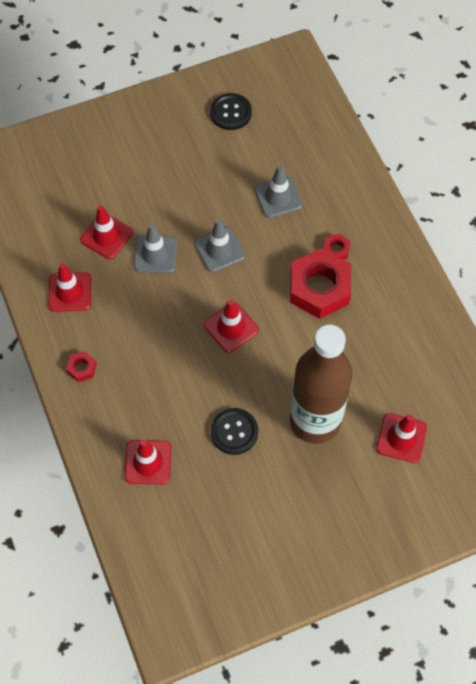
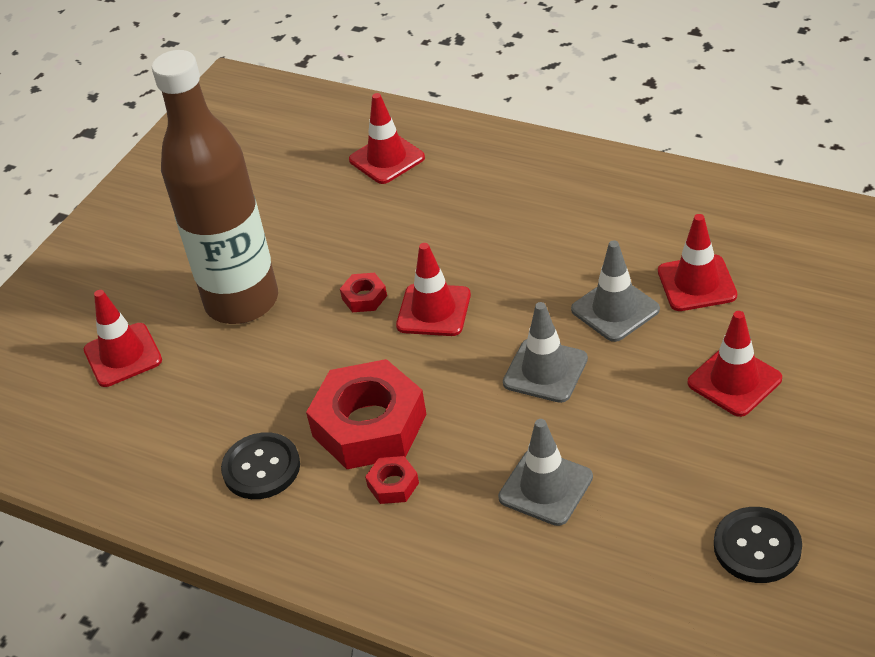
camera: 145 degrees right, 20 degrees down
(70, 292) = (656, 211): red traffic cone -> red traffic cone (734, 381)
(82, 368) = (550, 170): red nut -> red nut (364, 297)
(234, 432) = (324, 235): black button -> black button (261, 468)

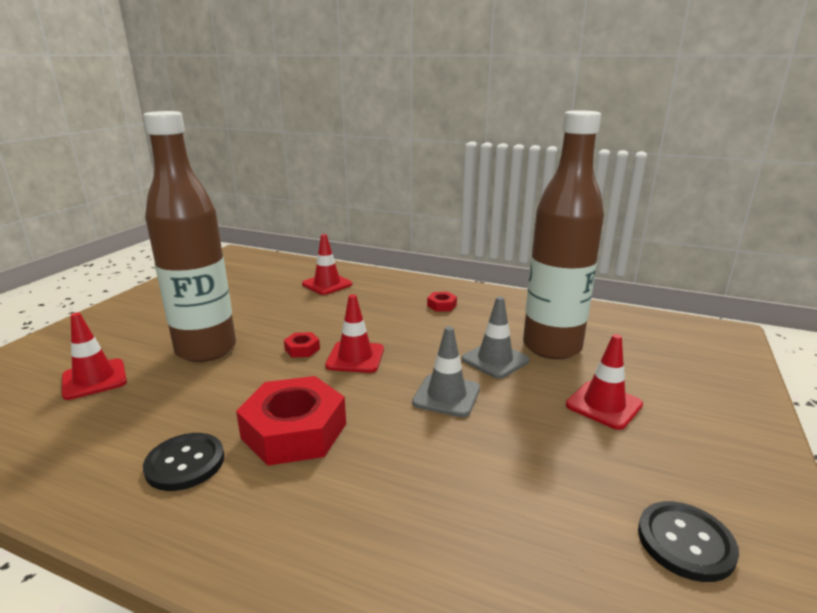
camera: 10 degrees left, 20 degrees down
(393, 484) = (310, 479): red nut -> red nut (442, 305)
(545, 487) = (458, 483): grey traffic cone -> none
(697, 283) = (552, 347): red traffic cone -> brown bottle

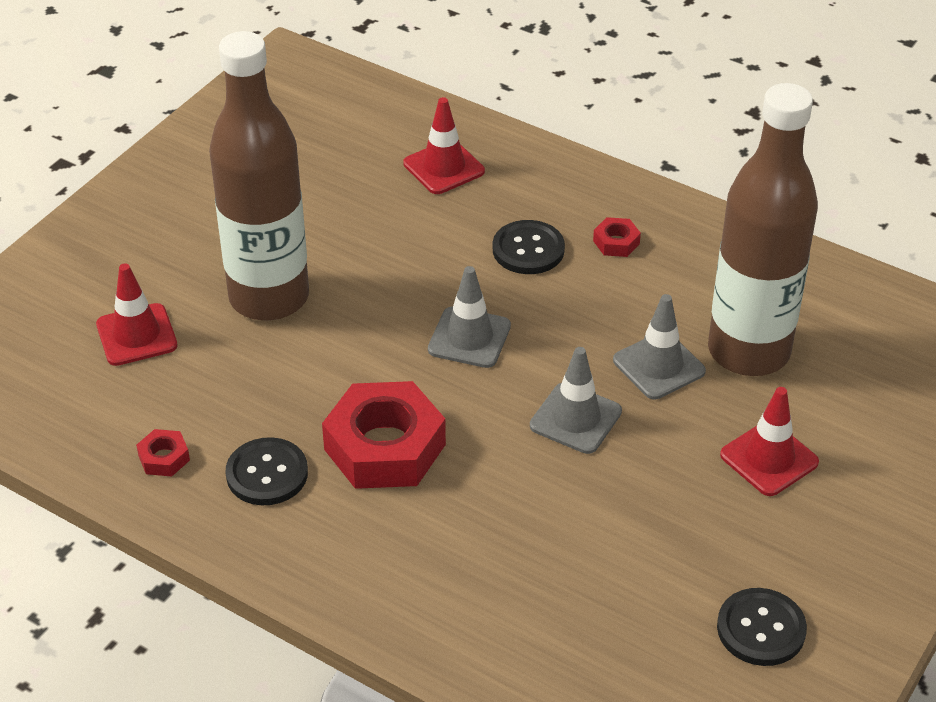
camera: 10 degrees right, 20 degrees up
(302, 349) = (398, 313): red nut -> red nut (164, 458)
(355, 357) = (469, 338): red traffic cone -> grey traffic cone
(387, 313) = (528, 249): none -> black button

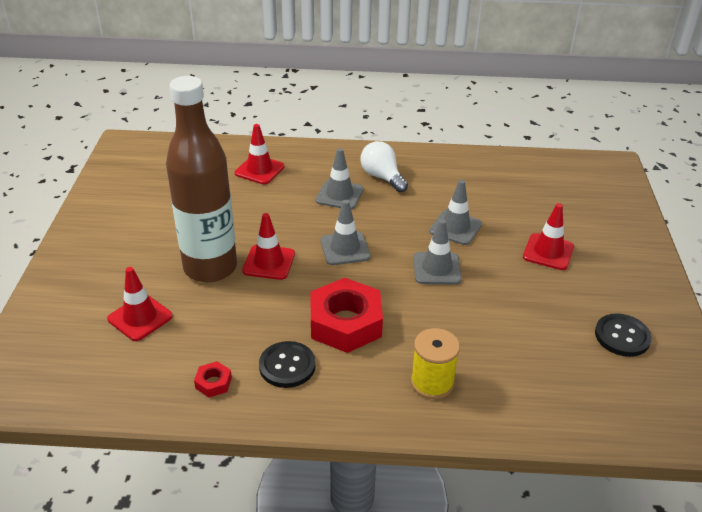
camera: 30 degrees left, 5 degrees down
(350, 319) = (269, 262): none -> red traffic cone
(432, 575) = (432, 382): none -> yellow spool
(528, 249) = (339, 195): black button -> grey traffic cone
(616, 242) = (382, 177): red nut -> white light bulb
(748, 351) = (492, 206): brown bottle -> none

